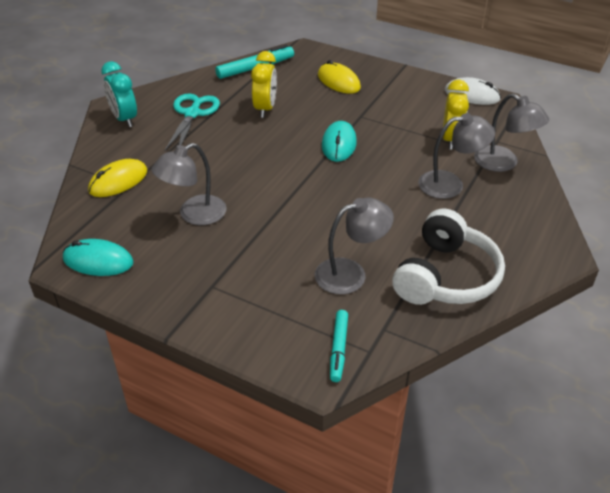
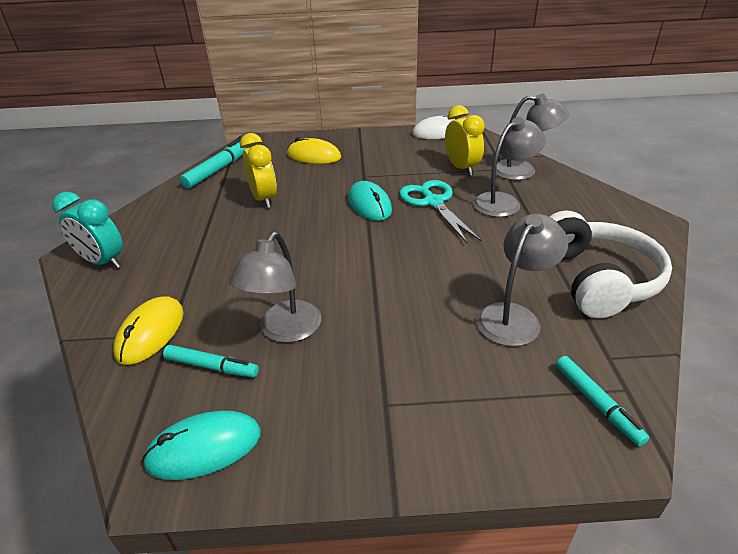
camera: 30 degrees left, 5 degrees down
(135, 218) = (211, 367): none -> turquoise marker
(192, 114) = (186, 229): turquoise scissors -> turquoise scissors (433, 202)

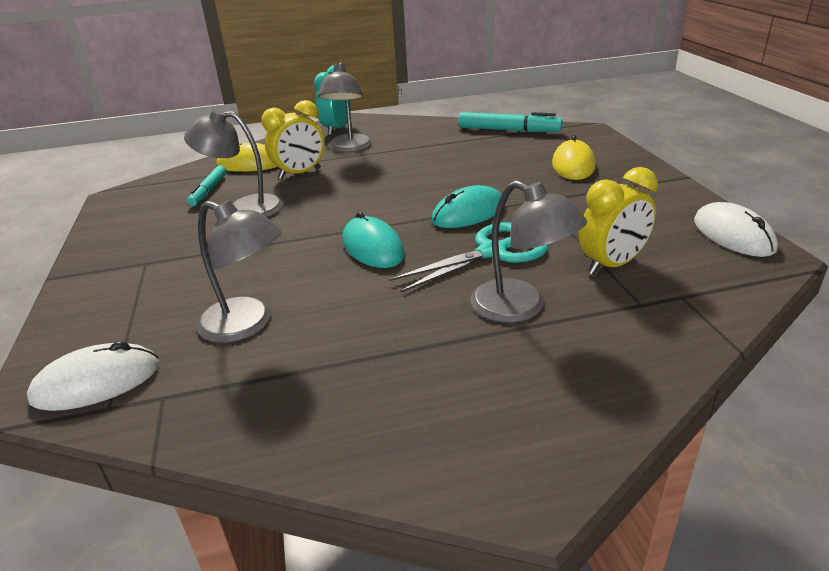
camera: 80 degrees right, 5 degrees down
(204, 448) = (132, 205): turquoise mouse -> turquoise mouse (373, 247)
(264, 199) = (456, 160): yellow clock -> yellow clock (300, 174)
(523, 171) = (644, 325): grey lamp -> grey lamp (349, 148)
(596, 404) = (97, 382): turquoise marker -> white mouse
(597, 279) = (321, 397): white headphones -> none

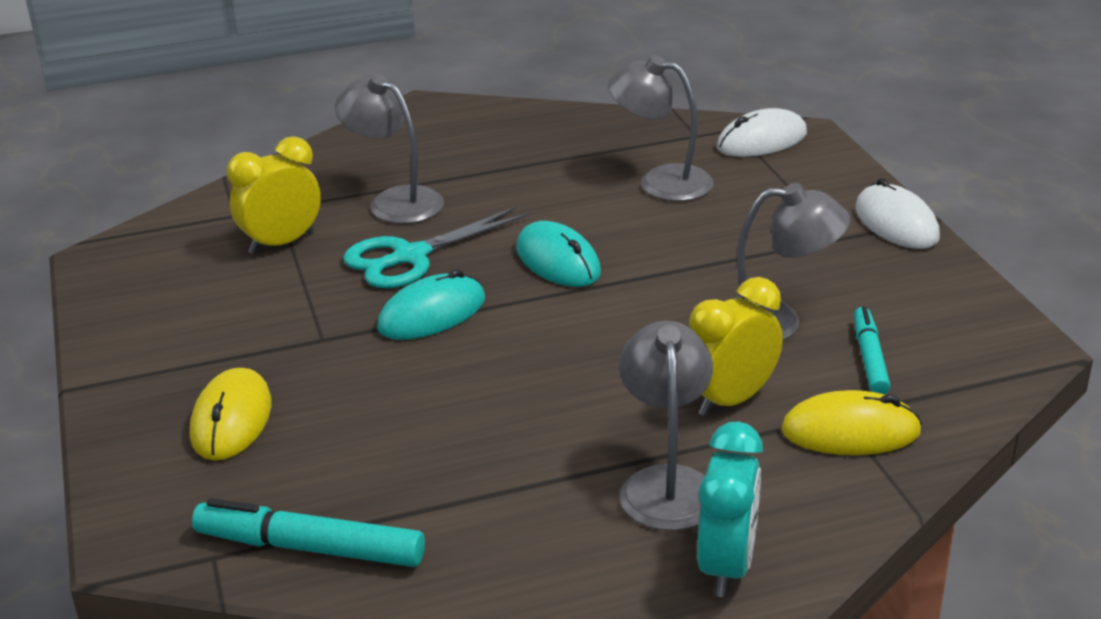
camera: 175 degrees right, 0 degrees up
(733, 235) = (112, 282): white mouse -> white mouse (896, 223)

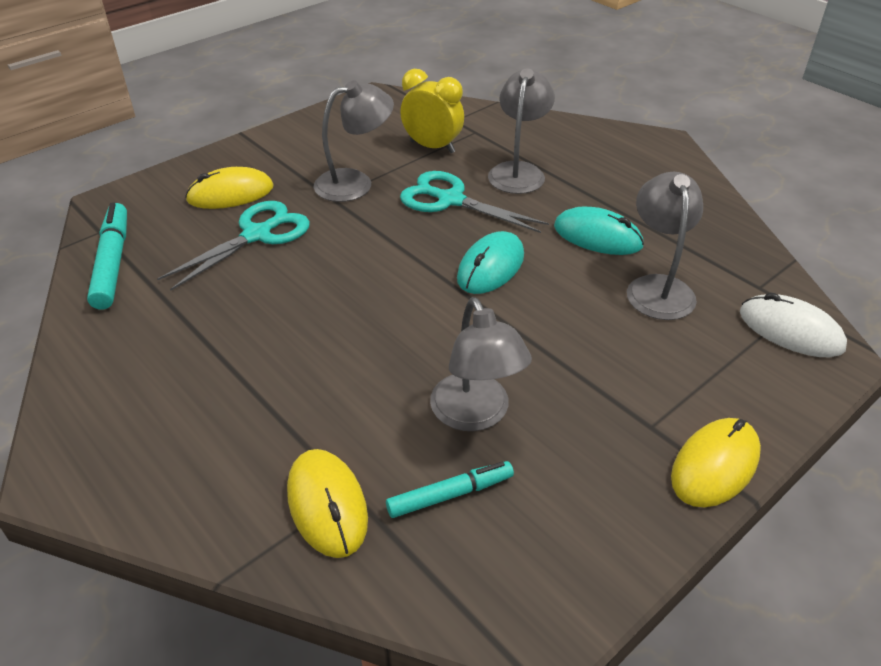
camera: 65 degrees right, 10 degrees up
(355, 410) = (257, 235): none -> turquoise scissors
(432, 314) = (384, 231): turquoise mouse -> turquoise mouse (597, 236)
(667, 483) = (219, 404): grey lamp -> grey lamp (355, 183)
(726, 566) = (124, 464): turquoise clock -> none
(731, 400) = (342, 414): yellow clock -> none
(896, 223) = (714, 465): white mouse -> yellow mouse

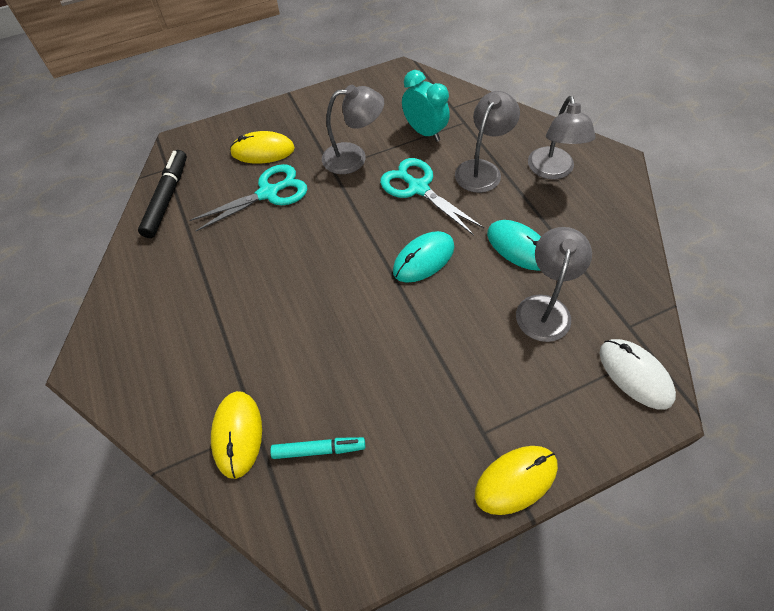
camera: 20 degrees right, 15 degrees up
(113, 263) = (167, 198): turquoise marker -> black marker
(432, 147) = (424, 132): yellow clock -> turquoise clock
(475, 415) = (361, 389): grey lamp -> grey lamp (552, 171)

